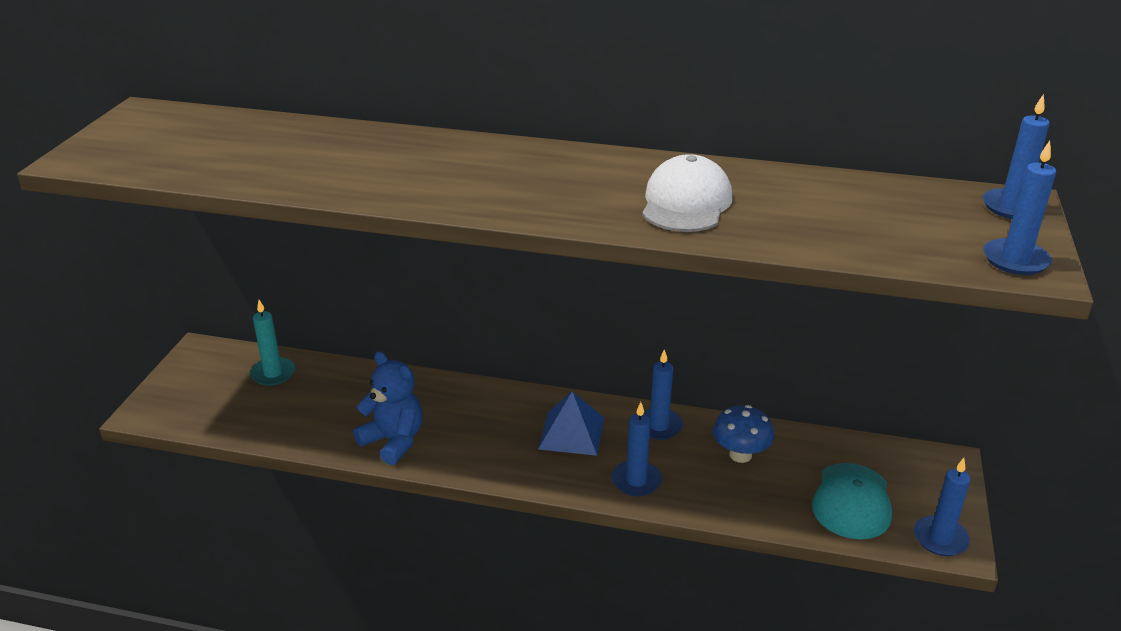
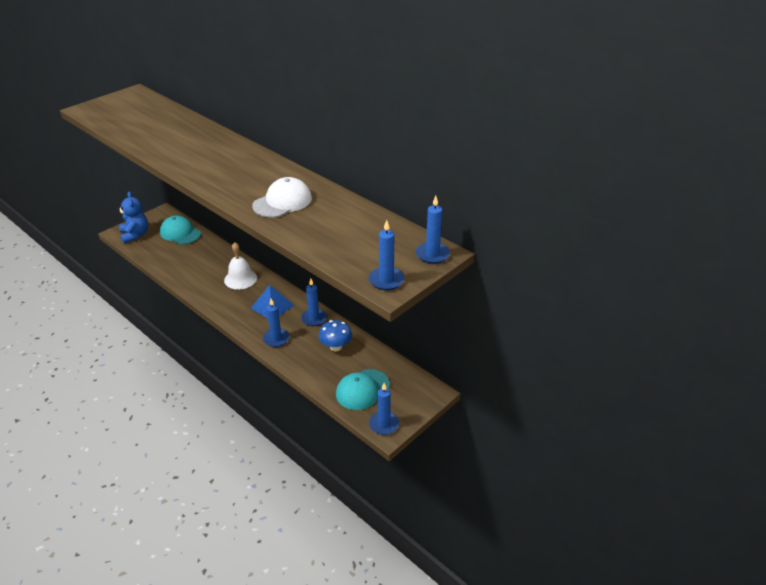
camera: 30 degrees right, 5 degrees up
(273, 373) = (180, 233): turquoise candle -> turquoise cap
(393, 441) = (197, 281): blue teddy bear -> blue teddy bear (135, 235)
(468, 410) = (240, 279): none -> white bell

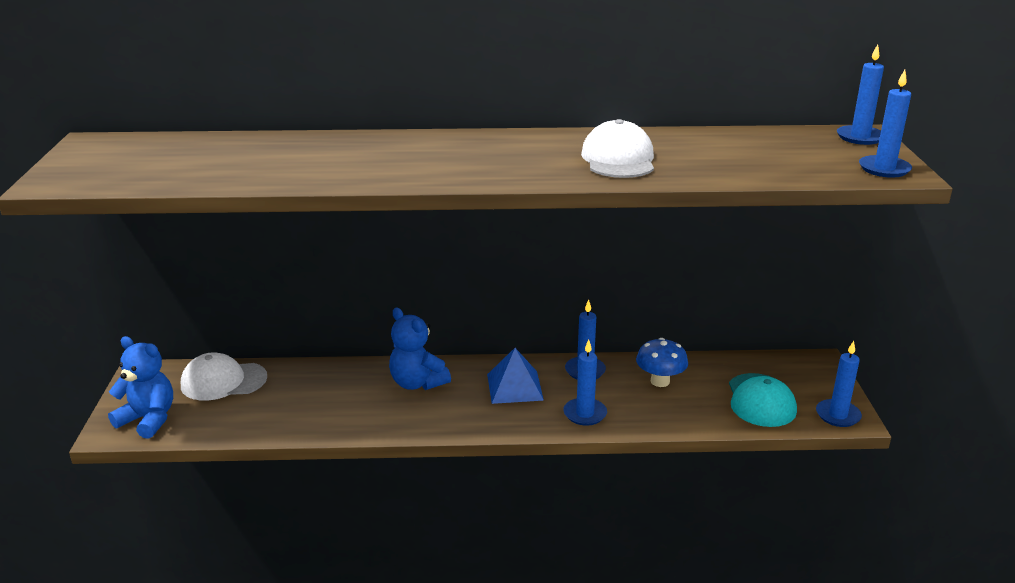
camera: 45 degrees left, 10 degrees down
(180, 233) = (223, 381): turquoise cap -> white cap
(240, 279) = (417, 383): white bell -> blue teddy bear

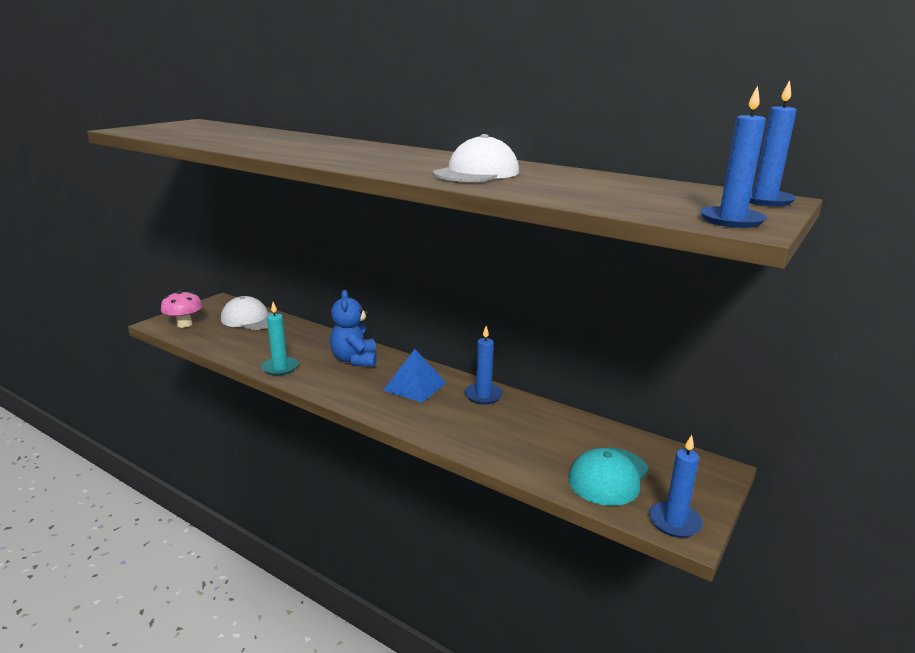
camera: 35 degrees right, 5 degrees down
(148, 419) = (184, 324): blue teddy bear -> pink mushroom
(353, 424) = (280, 368): none -> turquoise candle
(585, 414) = (439, 423): blue candle -> none
(660, 381) = (534, 426): blue mushroom -> none

